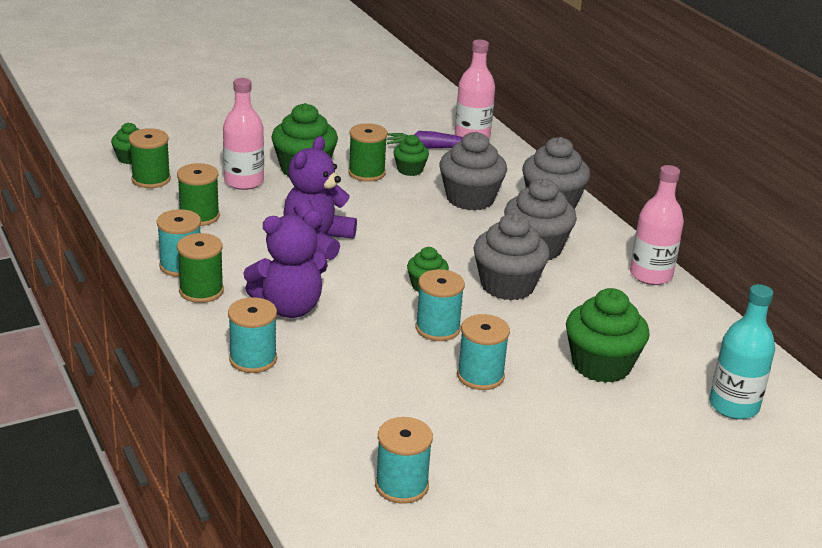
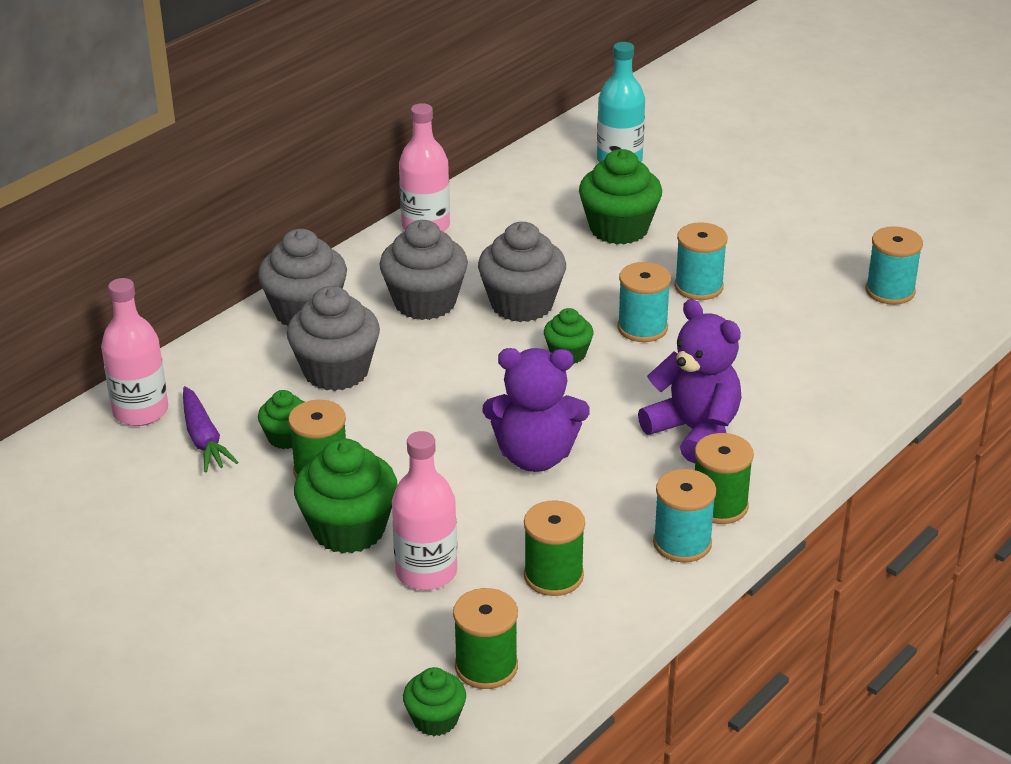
camera: 110 degrees left, 5 degrees up
(253, 359) = (805, 424): turquoise spool -> none

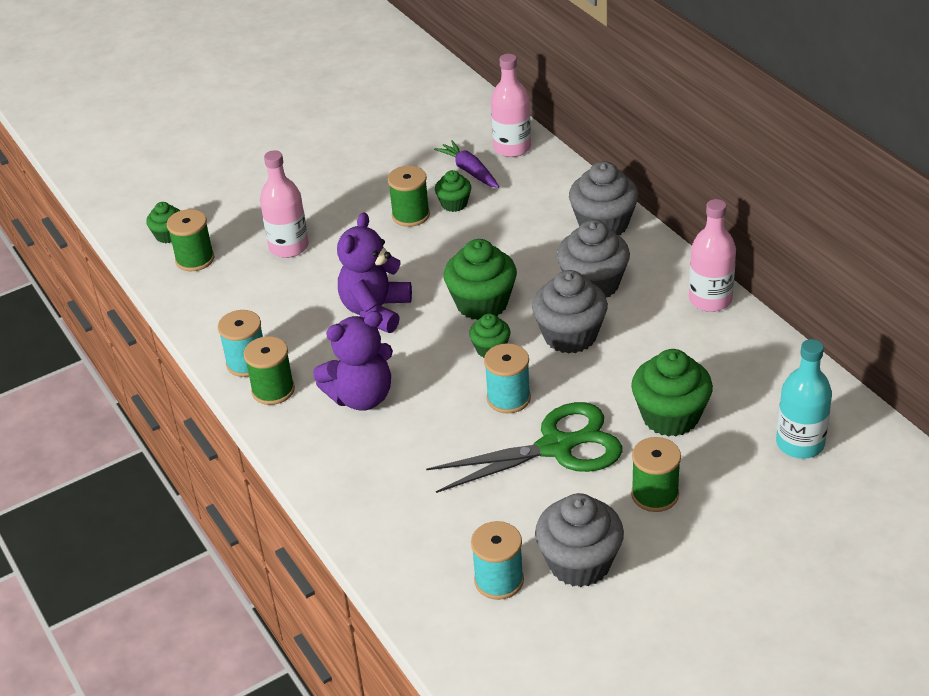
camera: 110 degrees right, 5 degrees up
(204, 439) = (469, 171): purple carrot -> purple carrot turned 60 degrees clockwise
(336, 371) = (520, 232): grey cupcake -> grey cupcake (579, 563)
(349, 529) = (346, 221): green cupcake -> green cupcake (482, 303)
(553, 576) = (252, 298): green spool -> green spool (655, 494)
(698, 287) = (556, 447): turquoise spool -> green scissors

